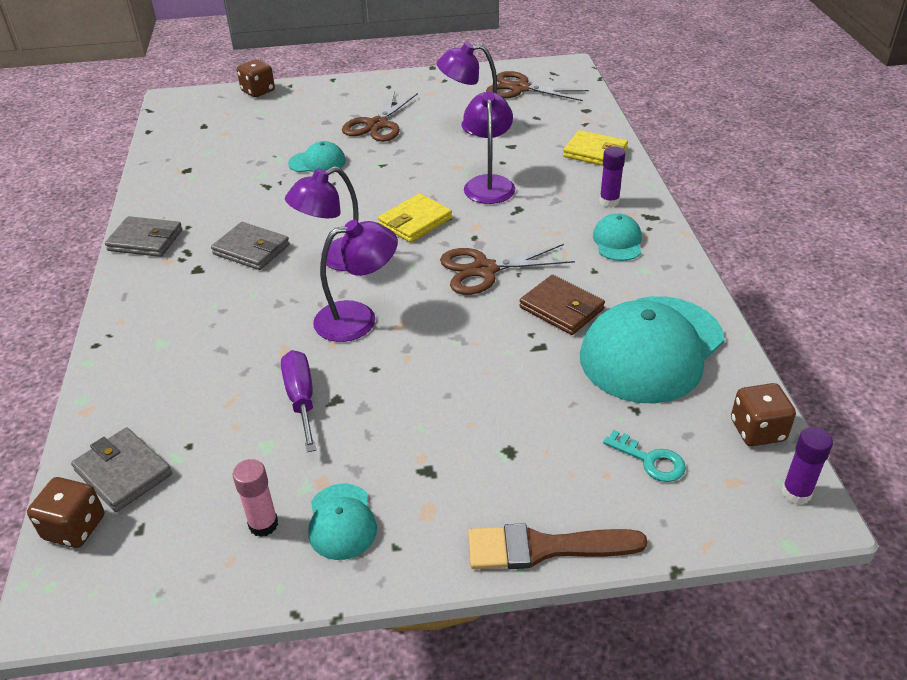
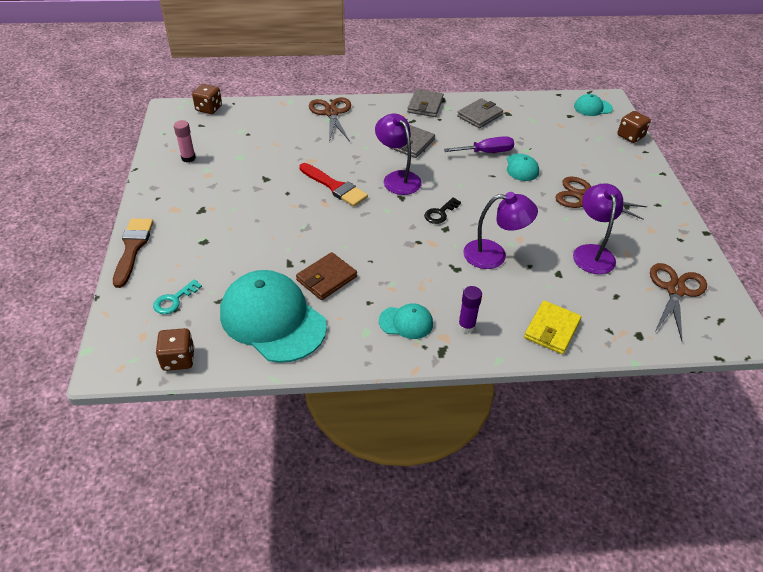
camera: 90 degrees right, 5 degrees up
(123, 472) = (236, 117): grey wallet -> grey wallet (479, 115)
(301, 399) = (269, 167): purple screwdriver -> purple screwdriver (486, 152)
(341, 521) = (180, 181): turquoise cap -> turquoise cap (592, 107)
(358, 318) = (334, 186): purple lamp -> red brush
(415, 222) = (440, 213): yellow wallet -> black key
(484, 270) = (377, 244): brown scissors -> brown scissors (331, 113)
(796, 493) = (121, 365): purple glue stick -> none

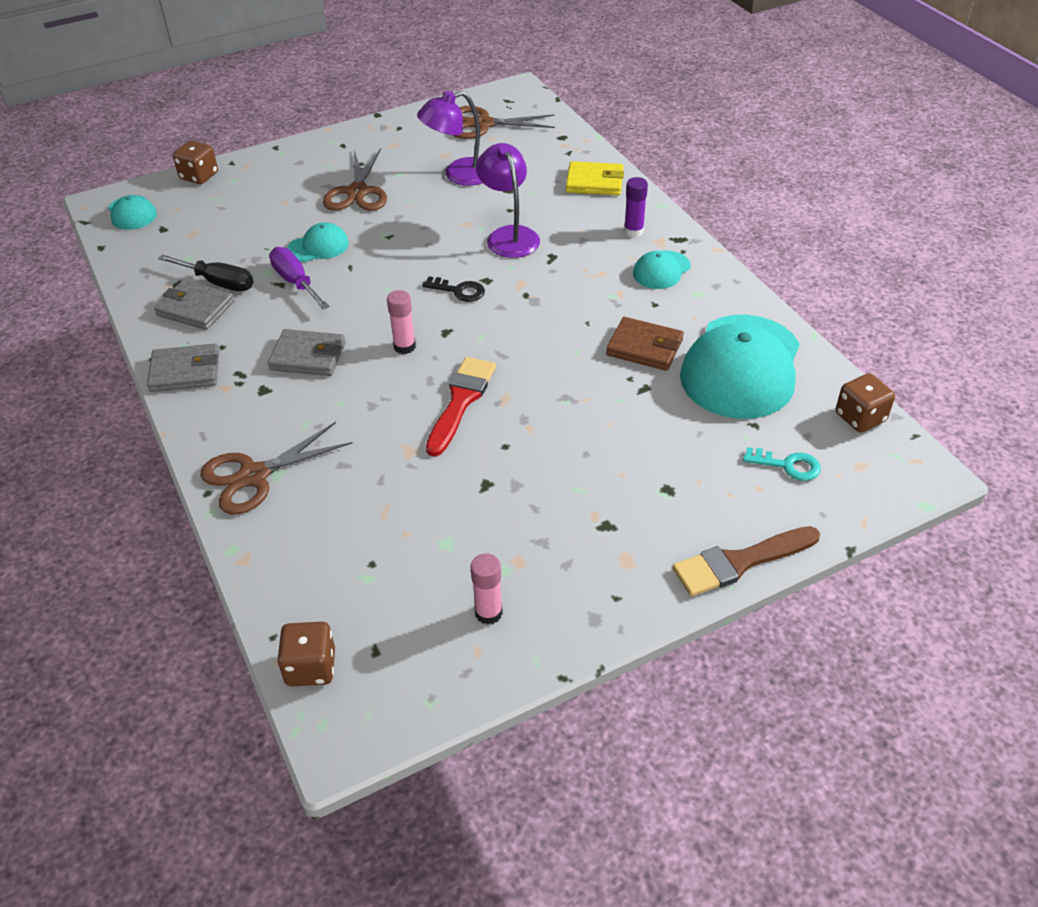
camera: 110 degrees left, 0 degrees up
(397, 178) = (404, 347): purple lamp -> pink glue stick
(406, 322) = (661, 270): turquoise cap -> turquoise cap turned 120 degrees counterclockwise
(501, 126) = (218, 283): none -> black screwdriver

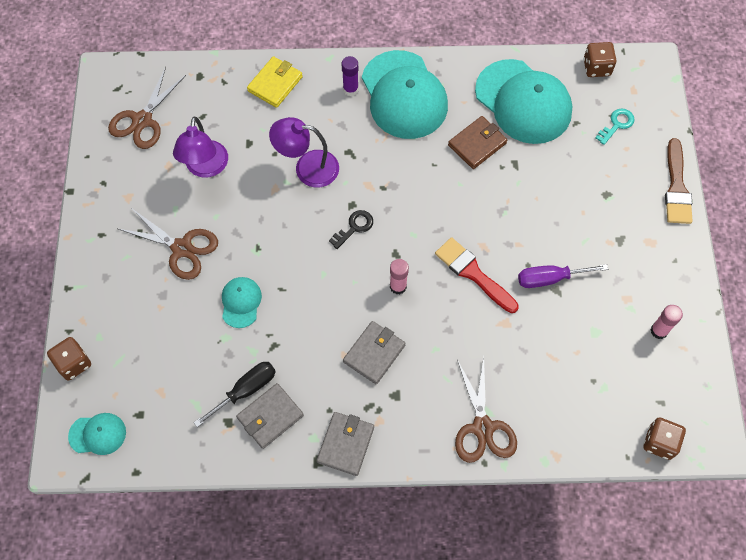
camera: 65 degrees left, 20 degrees up
(296, 282) = (278, 333): purple screwdriver -> purple screwdriver (550, 278)
(661, 270) = (404, 95): turquoise cap -> turquoise cap, size x2.14

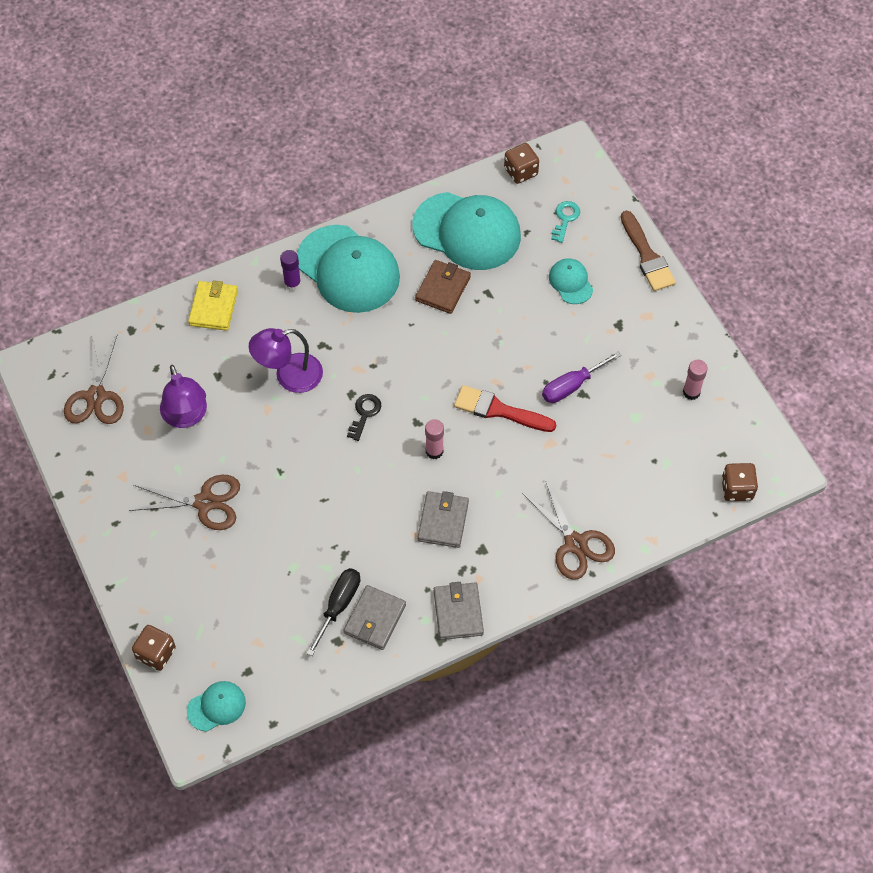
camera: 25 degrees left, 5 degrees down
(241, 302) = (291, 528): turquoise cap -> turquoise cap (571, 282)

